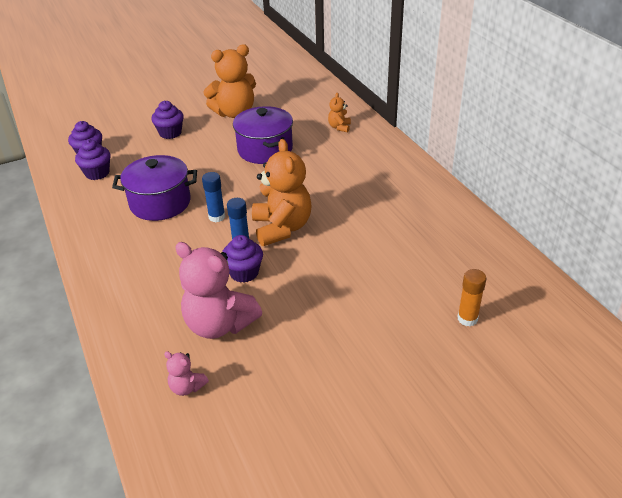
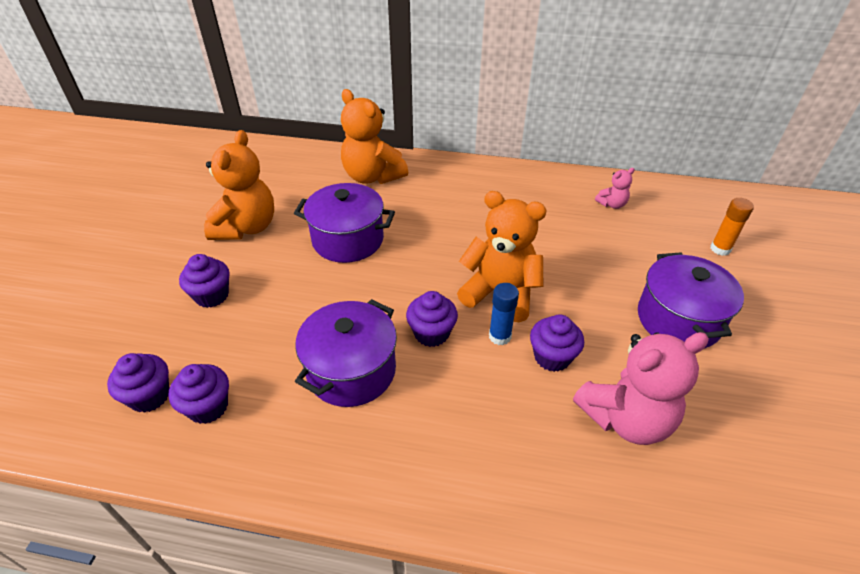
camera: 55 degrees left, 5 degrees up
(187, 387) = (716, 496): pink teddy bear -> pink teddy bear (612, 204)
(217, 217) = (431, 333): blue glue stick -> purple cupcake
(339, 127) = (372, 176): orange teddy bear -> orange teddy bear, size x2.17
(345, 320) = (678, 319): none -> purple pot

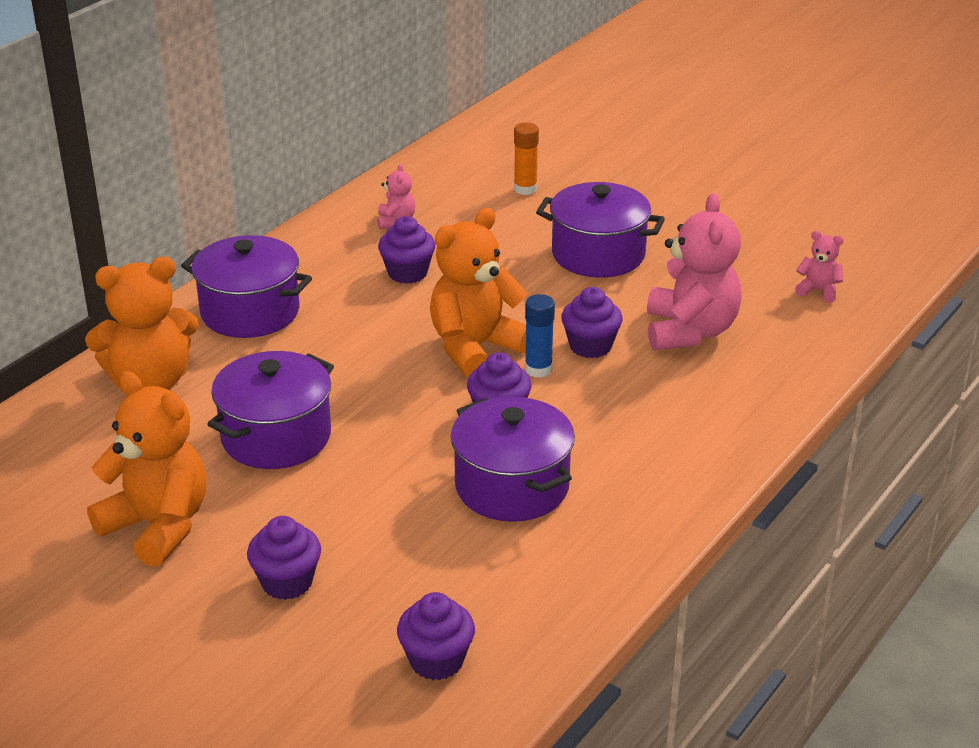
camera: 65 degrees left, 10 degrees down
(208, 407) = (489, 610): purple cupcake -> purple cupcake (407, 273)
(462, 185) = (250, 312): none -> purple pot
(787, 508) = (818, 291): none -> pink teddy bear

